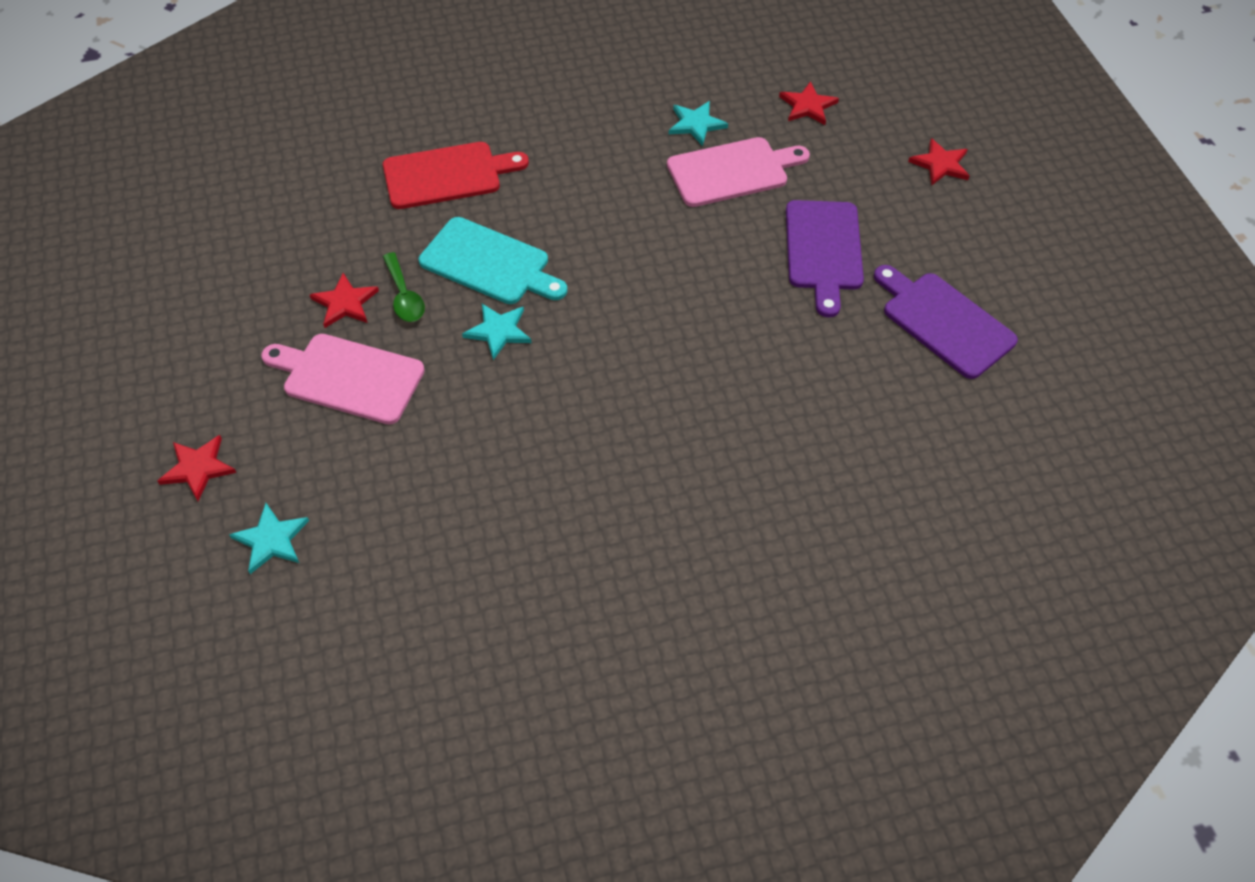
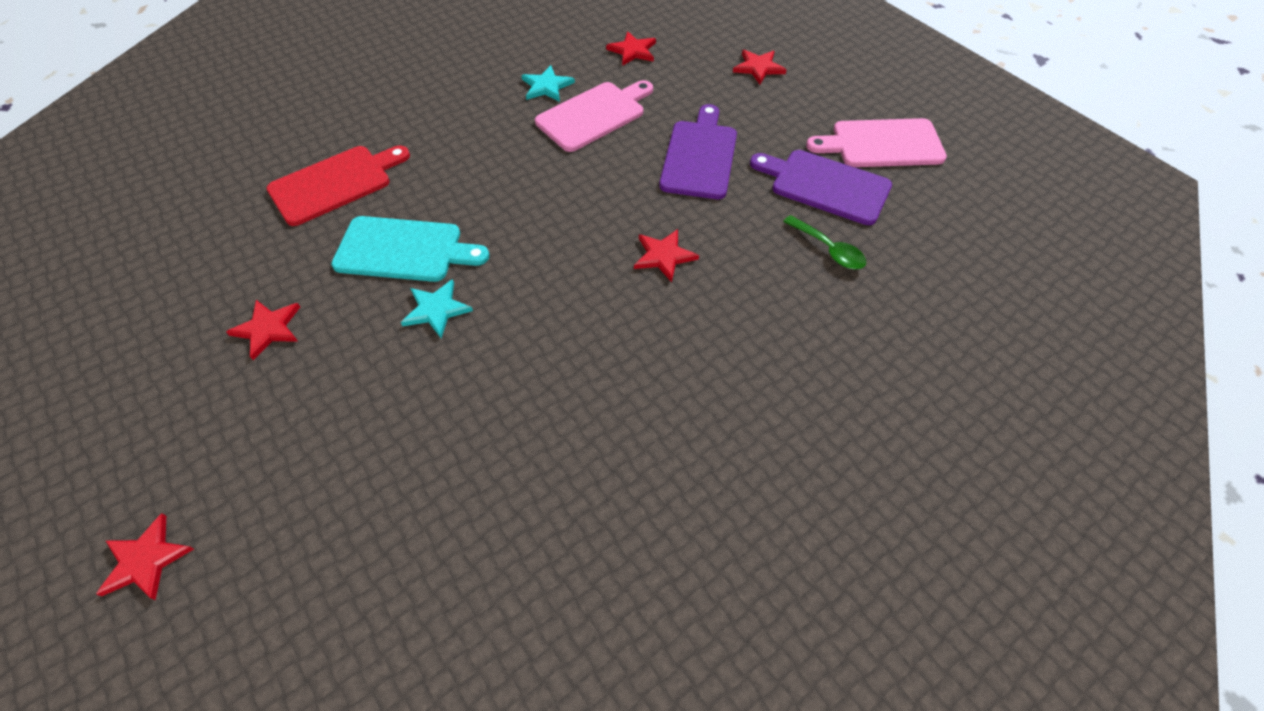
camera: 20 degrees left, 0 degrees up
(271, 540) = (258, 614): turquoise star -> none
(348, 377) = (295, 402): pink cutting board -> pink cutting board (882, 144)
(404, 296) = (328, 304): green spoon -> green spoon (828, 249)
(736, 345) = (664, 256): none -> red star
(823, 250) = (699, 156): purple cutting board -> purple cutting board turned 150 degrees counterclockwise

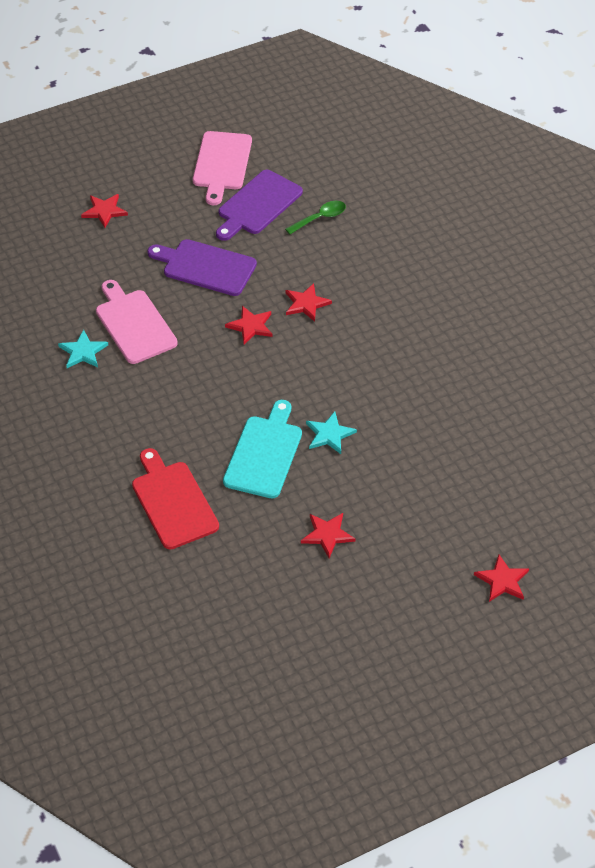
camera: 80 degrees left, 5 degrees down
(632, 51) = (50, 287): red star -> red star (251, 326)

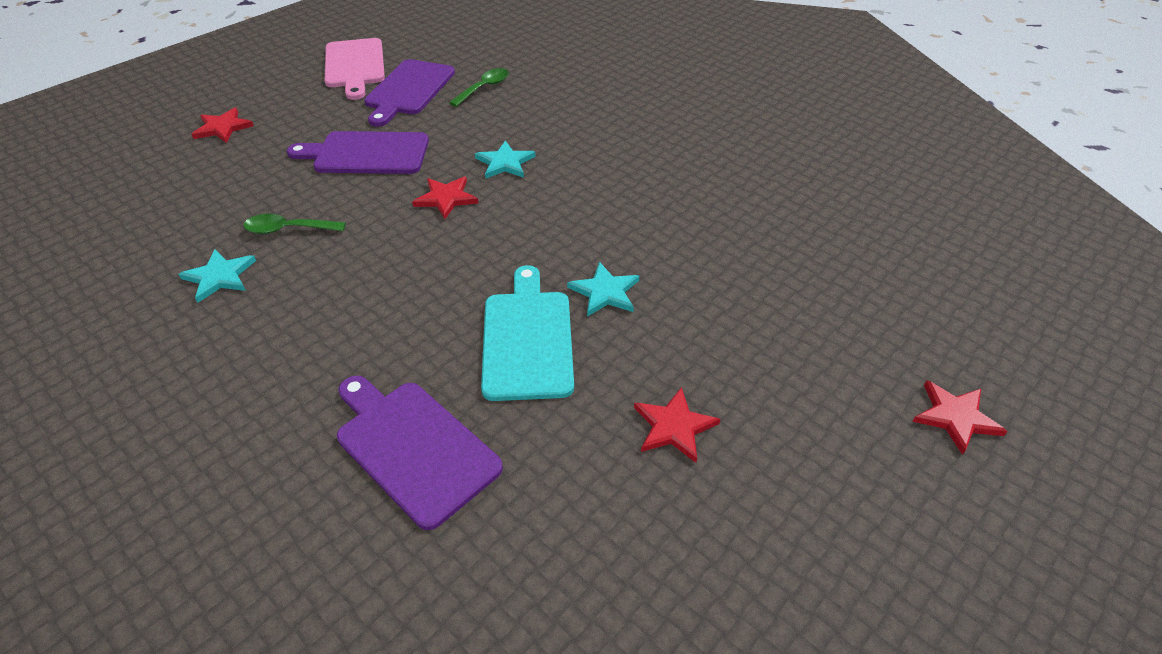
camera: 20 degrees left, 5 degrees down
(134, 324) = (288, 229): pink cutting board -> green spoon
(173, 502) = (413, 447): red cutting board -> purple cutting board
(306, 304) = (505, 163): red star -> turquoise star

